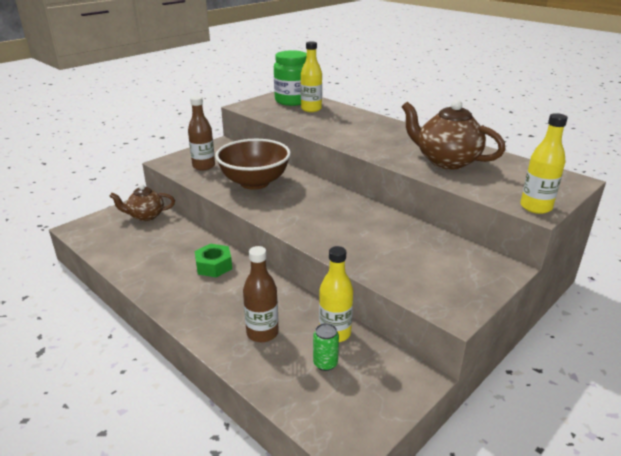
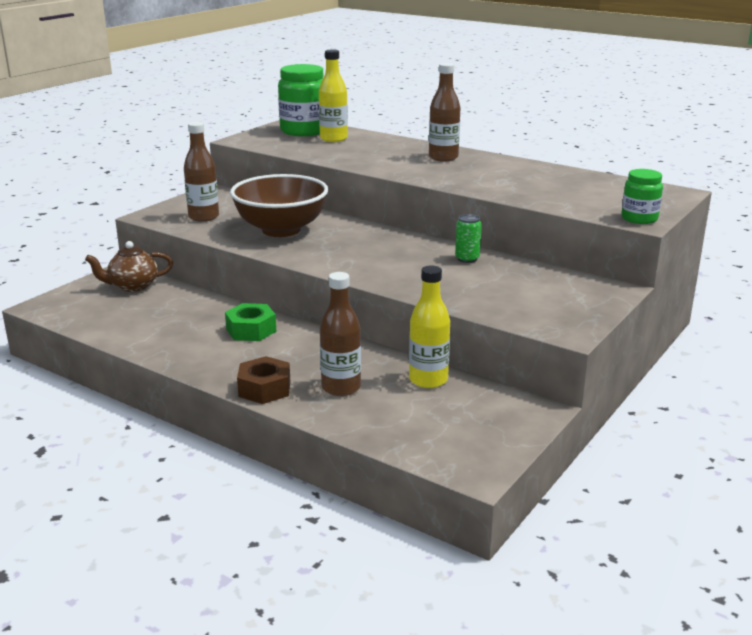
camera: 10 degrees left, 5 degrees down
(203, 327) = (264, 389): none -> brown nut
(325, 363) = (427, 407): green can -> green can (467, 259)
(388, 132) = (443, 158): none -> brown bottle
(446, 161) = (525, 183): brown teapot -> none
(535, 207) = (639, 219): yellow bottle -> green jar

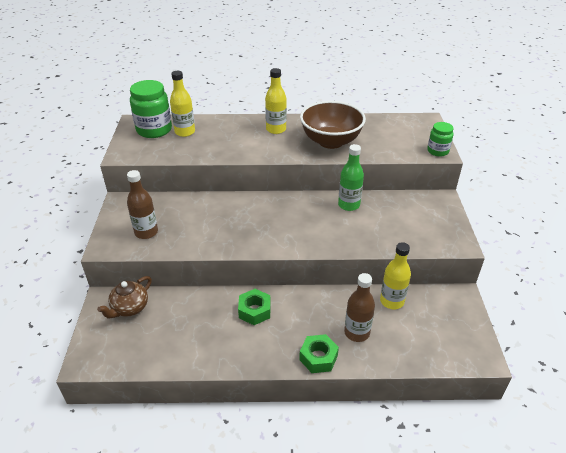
camera: 35 degrees left, 15 degrees up
(264, 389) = (318, 357): brown nut -> green nut
(281, 230) = (214, 224): brown bowl -> brown bowl (331, 141)
(443, 158) = (276, 129): brown bottle -> yellow bottle
(467, 259) = (349, 205): green can -> green bottle

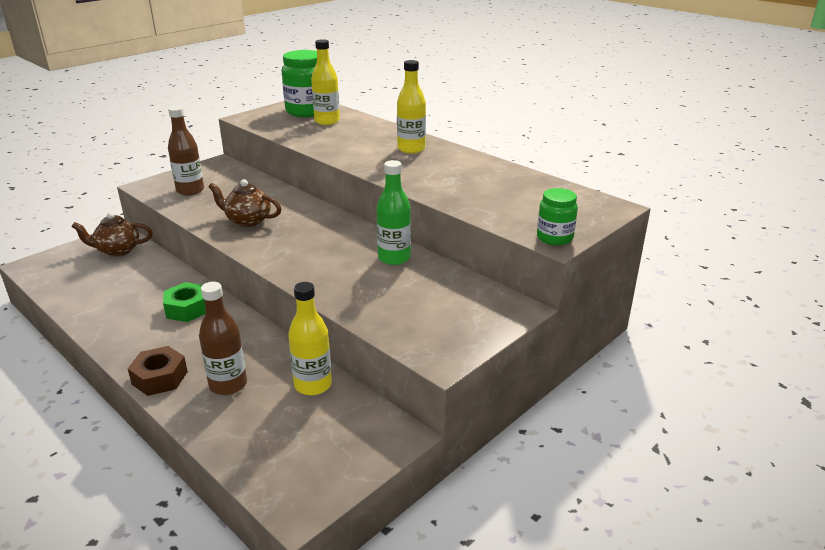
camera: 45 degrees right, 10 degrees down
(229, 230) = (247, 221): none -> brown teapot
(318, 357) = (160, 378): green nut -> brown nut
(331, 141) = (444, 178): brown bowl -> none

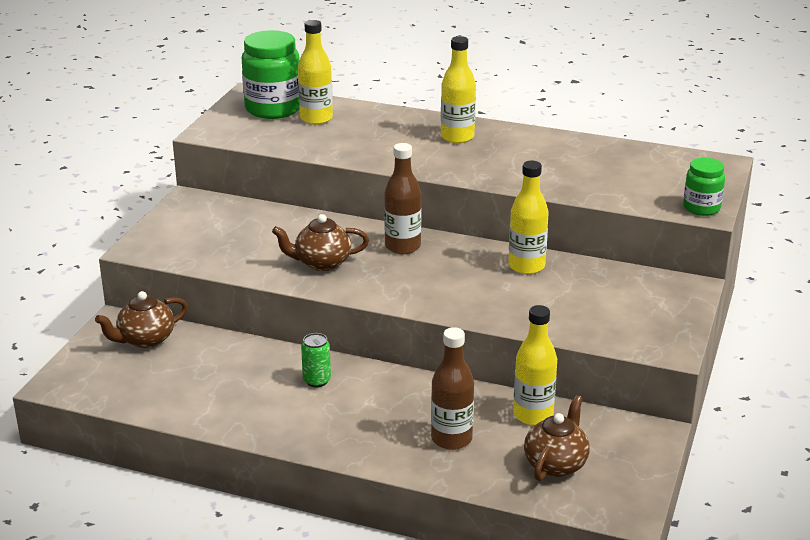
camera: 25 degrees left, 0 degrees up
(160, 378) = (374, 453): brown nut -> none
(187, 309) = (317, 380): green nut -> green can
(190, 190) = (203, 243): brown bottle -> brown bottle (402, 247)
(285, 435) = (556, 464): none -> brown teapot
(394, 258) = (526, 266): green bottle -> yellow bottle

